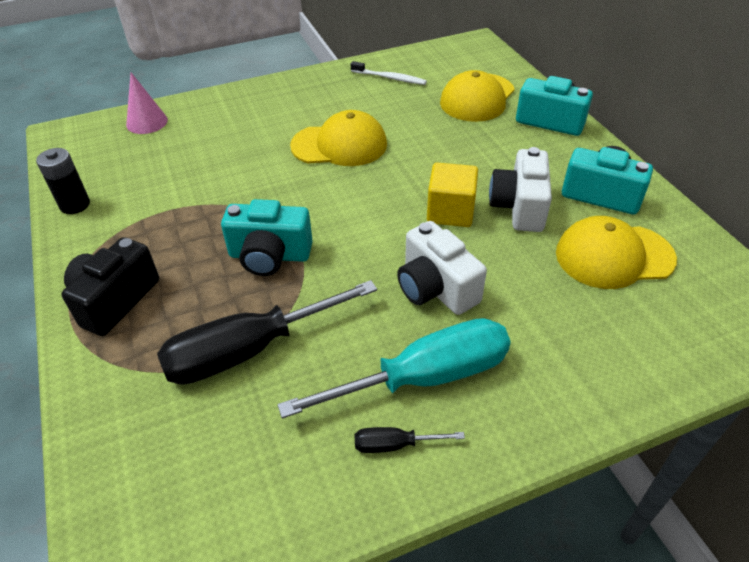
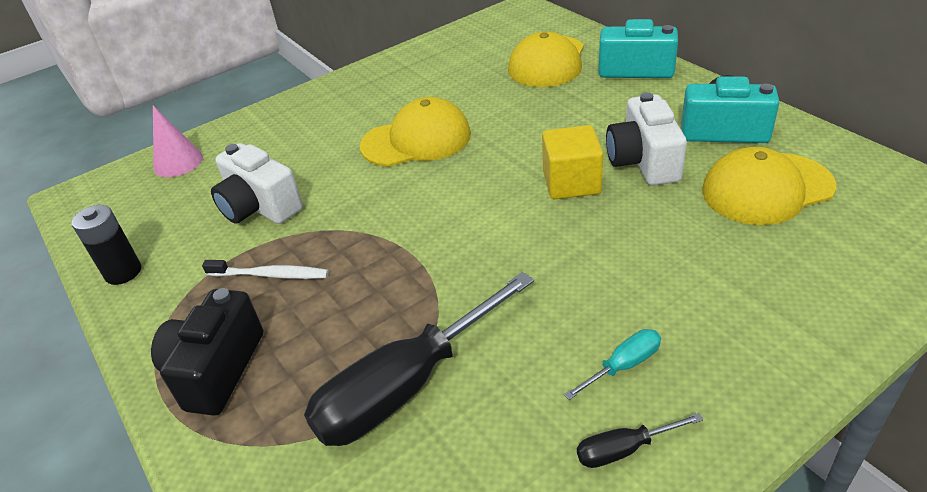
camera: 10 degrees left, 5 degrees down
(269, 256) = (386, 275): turquoise camera -> none
(390, 78) = (443, 61): white toothbrush -> white toothbrush (270, 275)
(424, 377) = (623, 366): turquoise screwdriver -> turquoise screwdriver, size x0.43
(436, 288) = (592, 266): white camera -> white camera (259, 207)

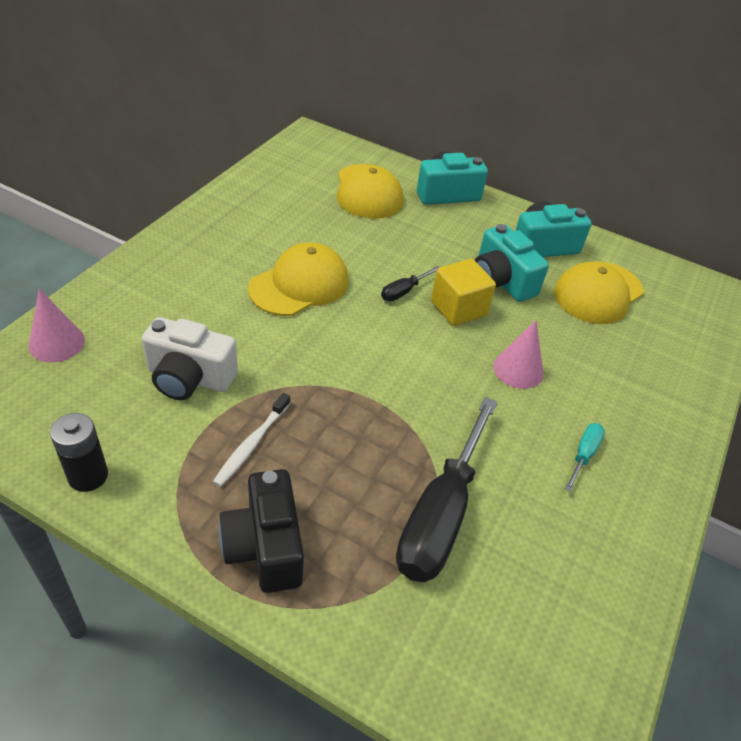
camera: 35 degrees left, 5 degrees up
(270, 275) = (251, 444): white toothbrush -> white toothbrush turned 135 degrees clockwise
(601, 256) = (518, 369): none -> pink cone
(624, 449) = (619, 517): black screwdriver -> black screwdriver (404, 291)
(643, 161) = (501, 281): white camera -> turquoise camera

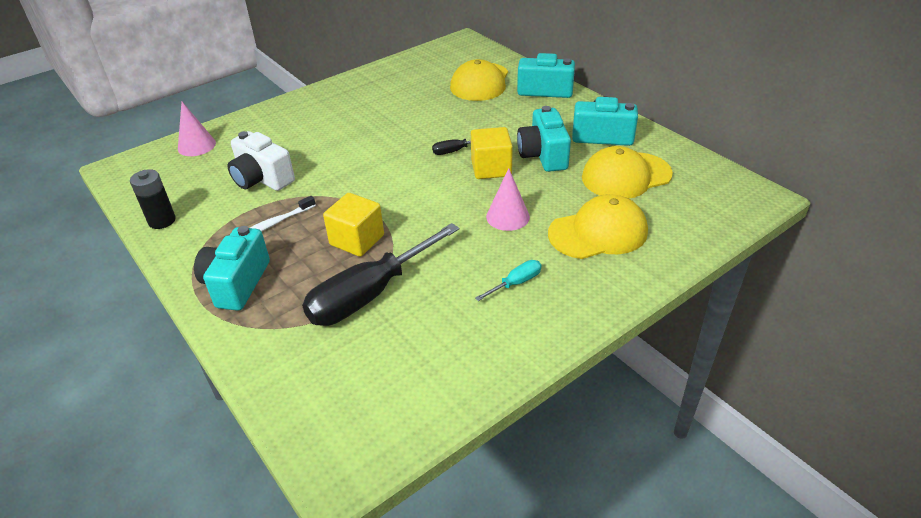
camera: 30 degrees right, 5 degrees down
(265, 547) = (237, 283): black camera -> turquoise camera
(299, 285) = (379, 135): yellow cap -> yellow cap (598, 232)
(374, 441) = (357, 240): none -> yellow cube

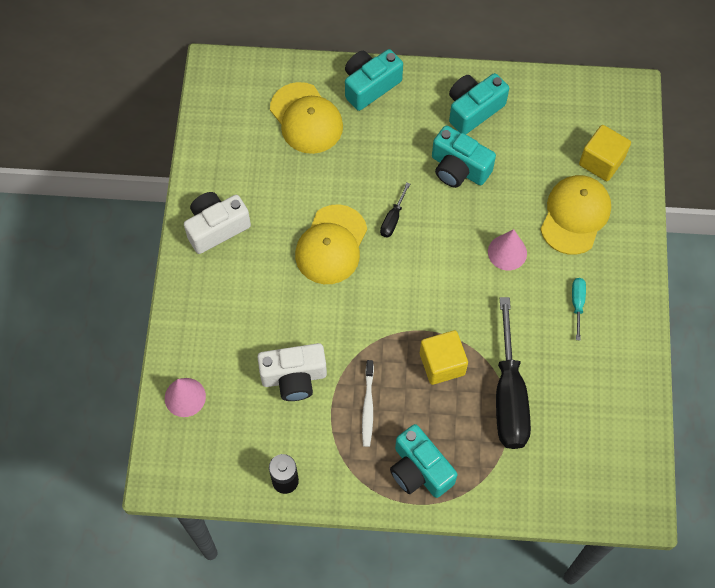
camera: 50 degrees left, 25 degrees up
(348, 94) = (216, 228): none -> white camera
(491, 168) = (440, 215): yellow cube -> yellow cube (601, 161)
(626, 176) = (534, 142): yellow cap -> yellow cap (331, 245)

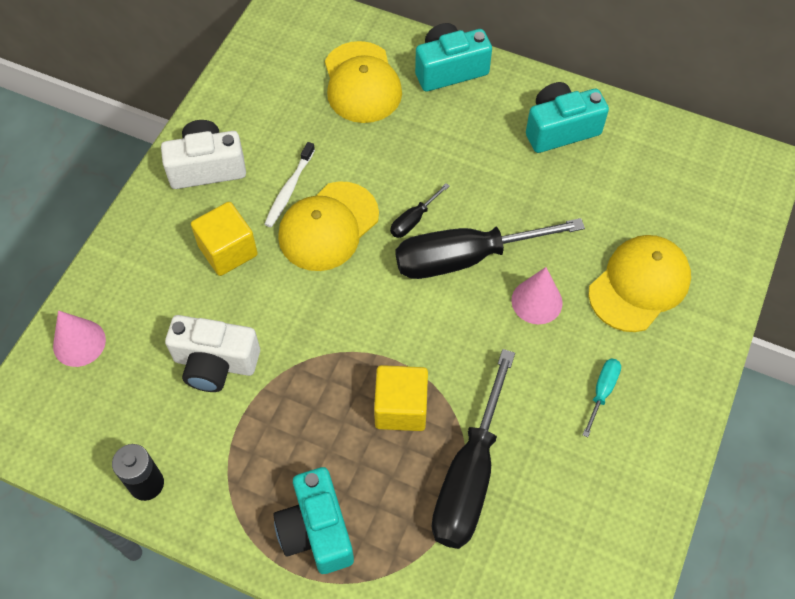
camera: 20 degrees right, 5 degrees down
(368, 407) = (287, 428): white toothbrush -> white toothbrush (289, 189)
(443, 236) = (465, 258): none -> black screwdriver
(458, 168) = (516, 188): turquoise camera -> none
(601, 161) = (696, 232): yellow cube -> yellow cube (228, 250)

